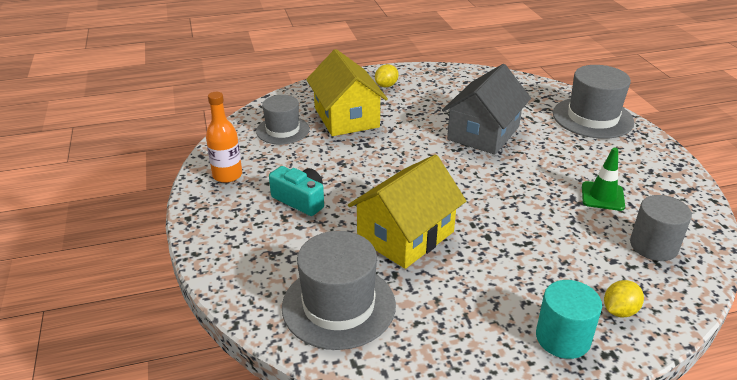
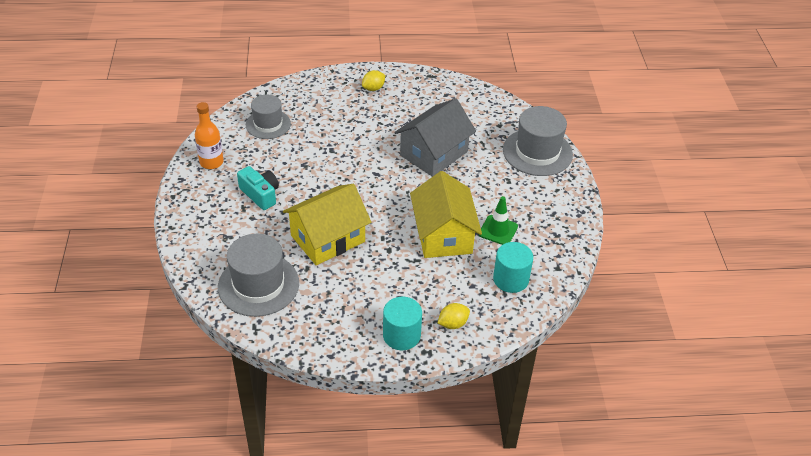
camera: 10 degrees right, 10 degrees up
(346, 117) = (325, 119): yellow house -> yellow house (443, 235)
(653, 246) = (510, 279): grey cylinder -> turquoise cylinder

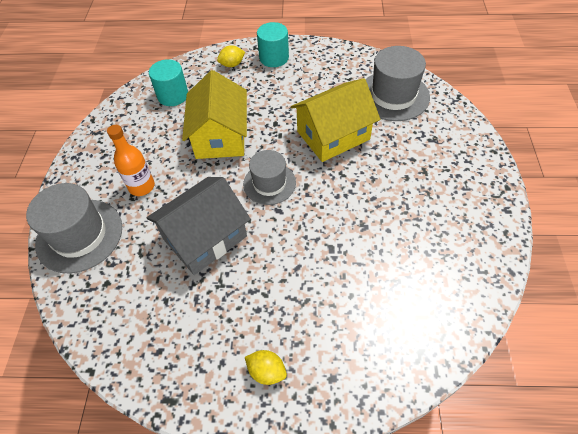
camera: 170 degrees left, 10 degrees up
(211, 162) = (478, 233): orange bottle -> orange bottle (142, 186)
(260, 194) = (409, 186): turquoise camera -> none
(268, 124) = (420, 297): grey hat -> grey hat (269, 183)
(373, 88) = (266, 371): yellow lemon -> yellow lemon turned 60 degrees clockwise
(498, 230) = (166, 139): green traffic cone -> none

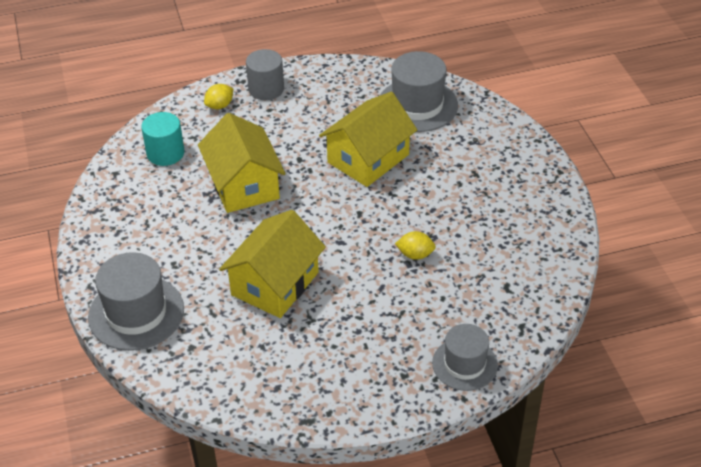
camera: 20 degrees left, 10 degrees down
(142, 186) = (180, 252): orange bottle -> none
(205, 237) = (275, 283): grey house -> yellow house
(266, 371) = (388, 376): yellow lemon -> yellow lemon (415, 254)
(269, 183) = (319, 219): grey hat -> grey hat (464, 364)
(274, 58) = (266, 89): turquoise cylinder -> grey cylinder

